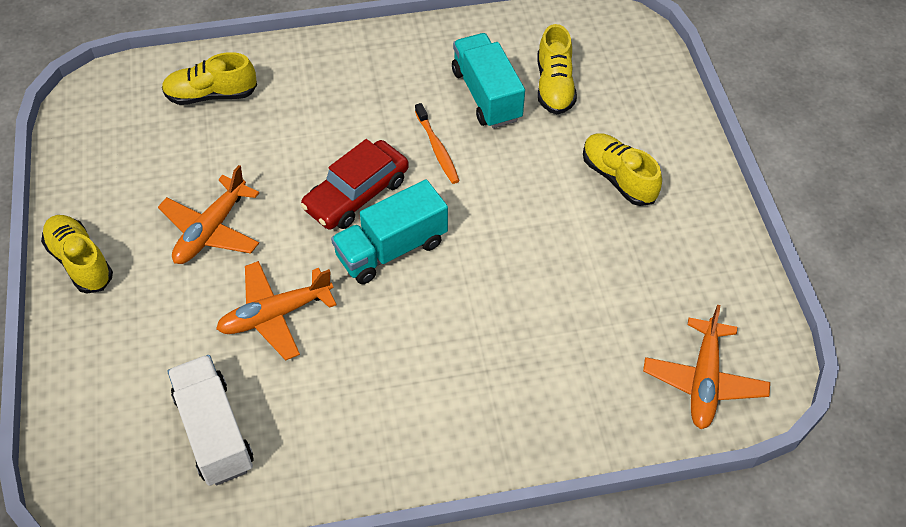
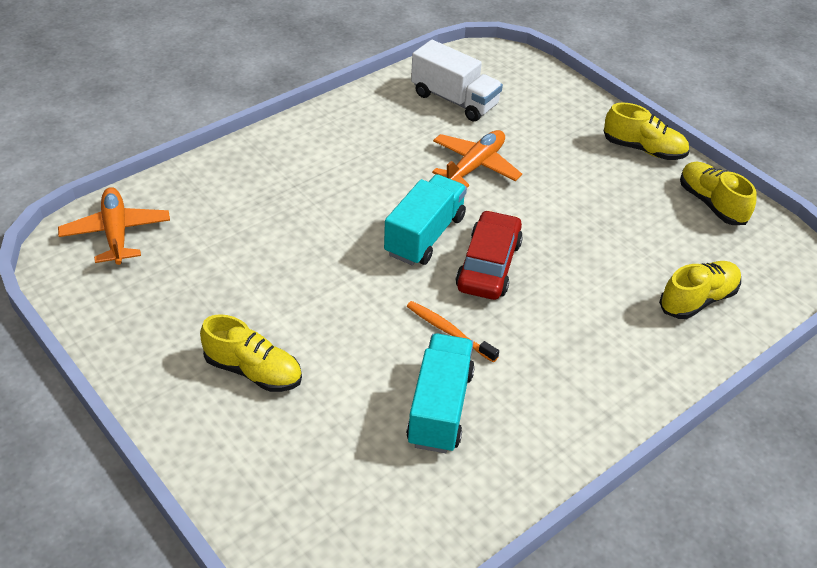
camera: 150 degrees right, 10 degrees down
(211, 230) = (576, 199): orange plane -> none
(486, 95) = (440, 408): turquoise truck -> turquoise truck turned 120 degrees counterclockwise
(554, 86) = (373, 450): yellow shoe -> yellow shoe (711, 203)

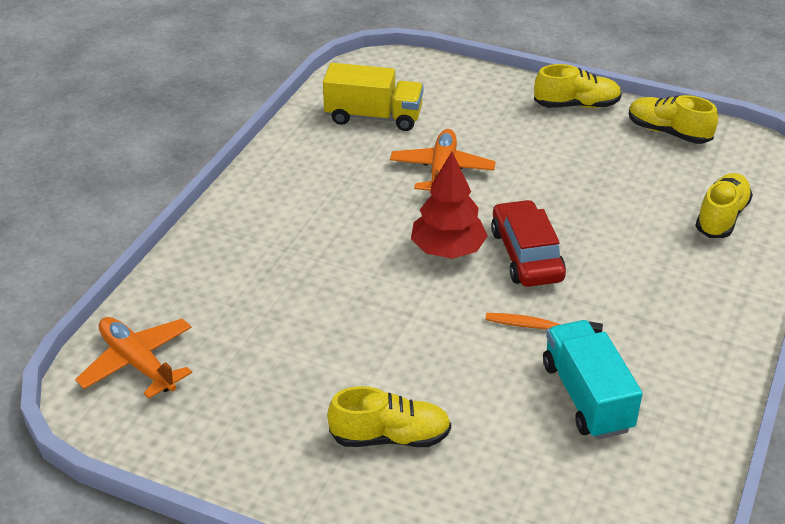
camera: 25 degrees left, 5 degrees down
(425, 235) = (448, 250): turquoise truck -> red tree
(454, 100) = (373, 117): white truck -> yellow truck

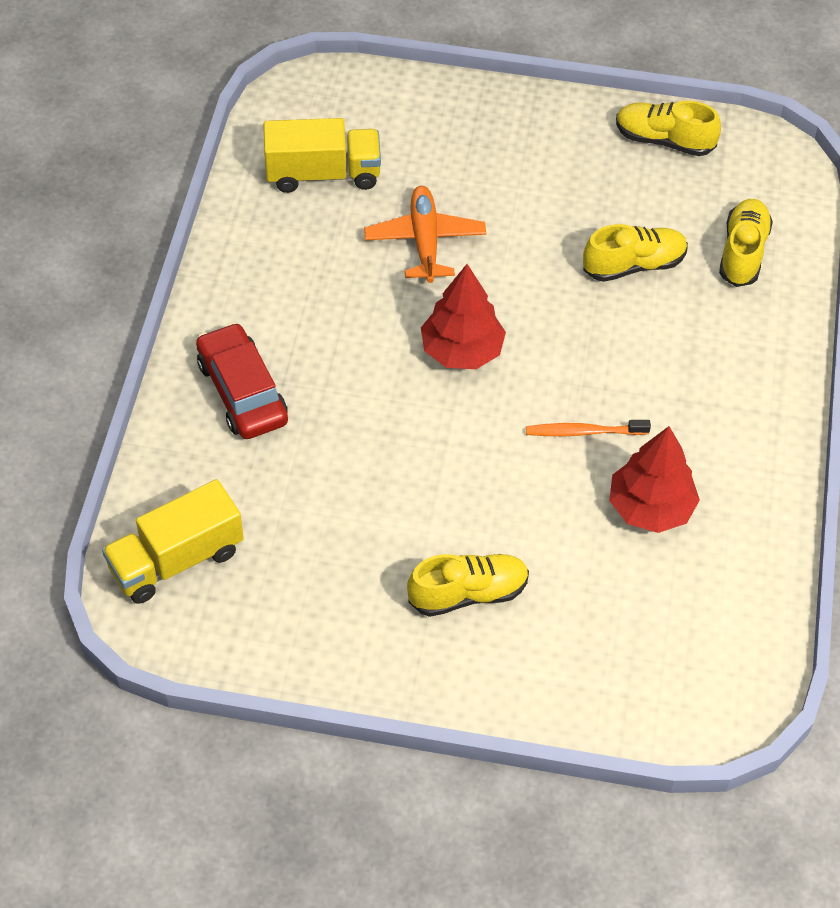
camera: 15 degrees left, 15 degrees up
(137, 363) = (176, 560): orange plane -> yellow truck
(526, 255) = (548, 341): red car -> red car (242, 391)
(576, 105) = (553, 116): yellow shoe -> yellow shoe (634, 265)
(586, 397) = (650, 507): turquoise truck -> red tree

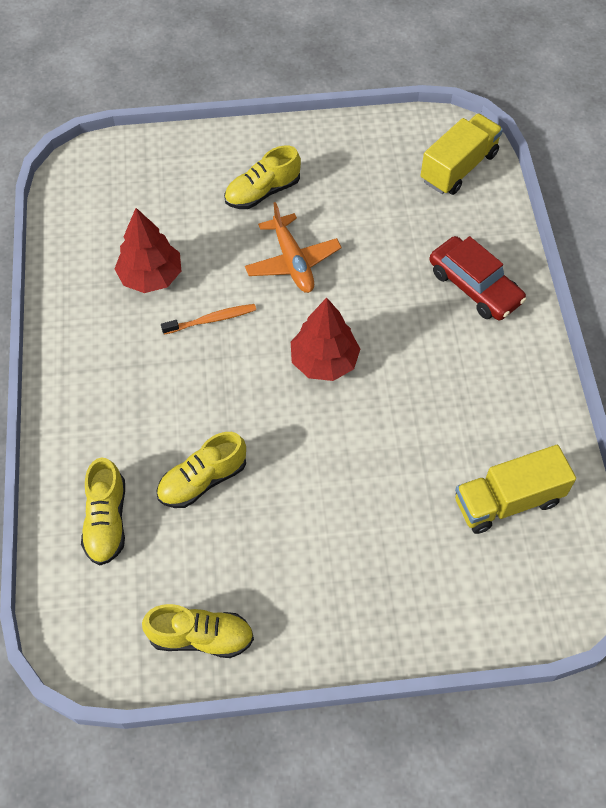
camera: 165 degrees right, 5 degrees up
(425, 241) = (390, 454): orange plane -> orange plane (292, 262)

